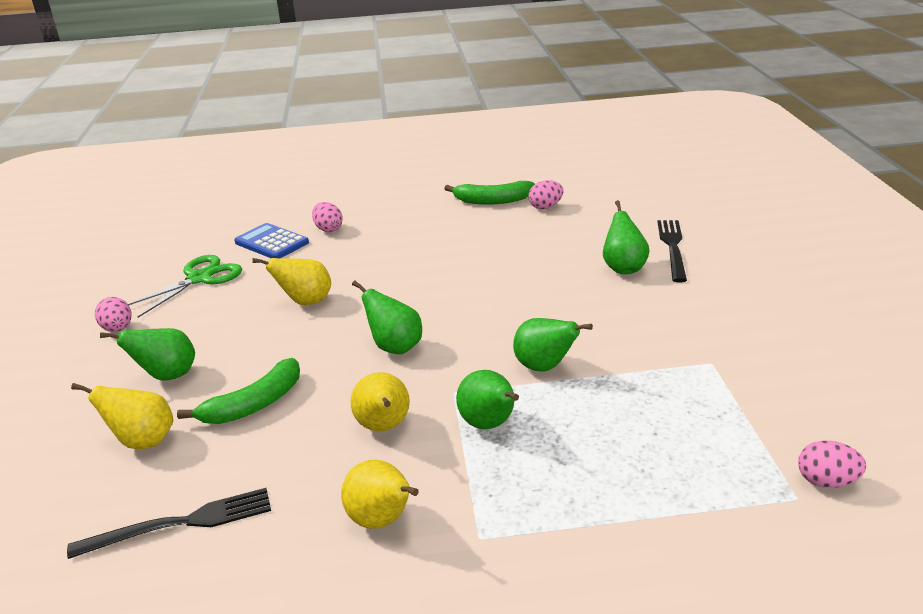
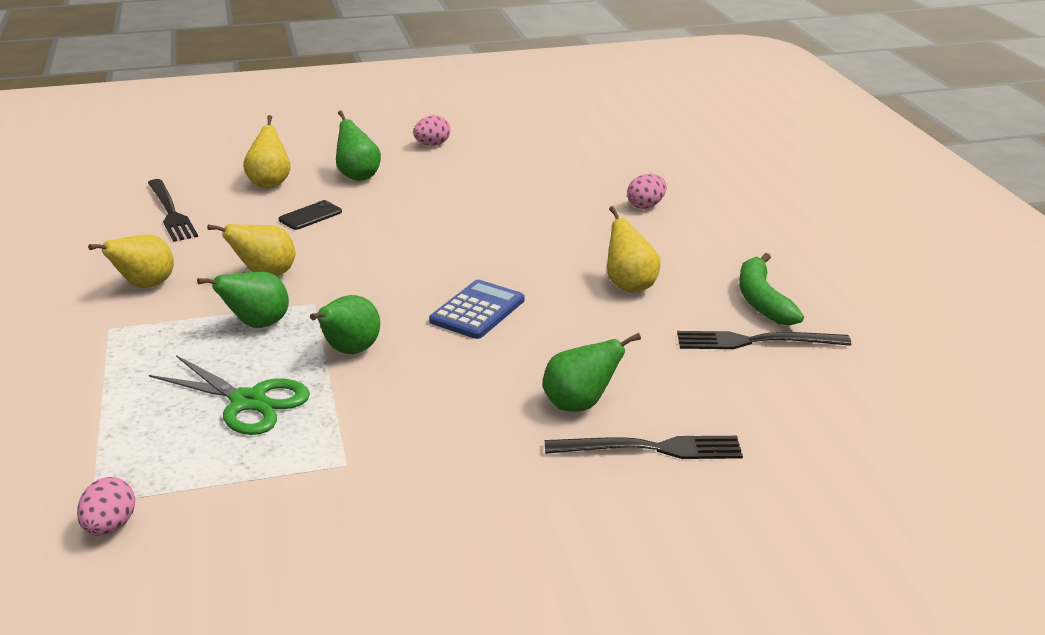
camera: 80 degrees right, 0 degrees up
(199, 278) = (524, 160): green scissors -> green scissors (248, 401)
(254, 404) = (310, 216): green banana -> black phone
(271, 243) = (606, 181): blue calculator -> blue calculator (477, 311)
(305, 302) = (481, 214): yellow pear -> yellow pear (629, 285)
(395, 347) = (394, 267): green pear -> none
(545, 207) = (756, 341): pink egg -> black fork

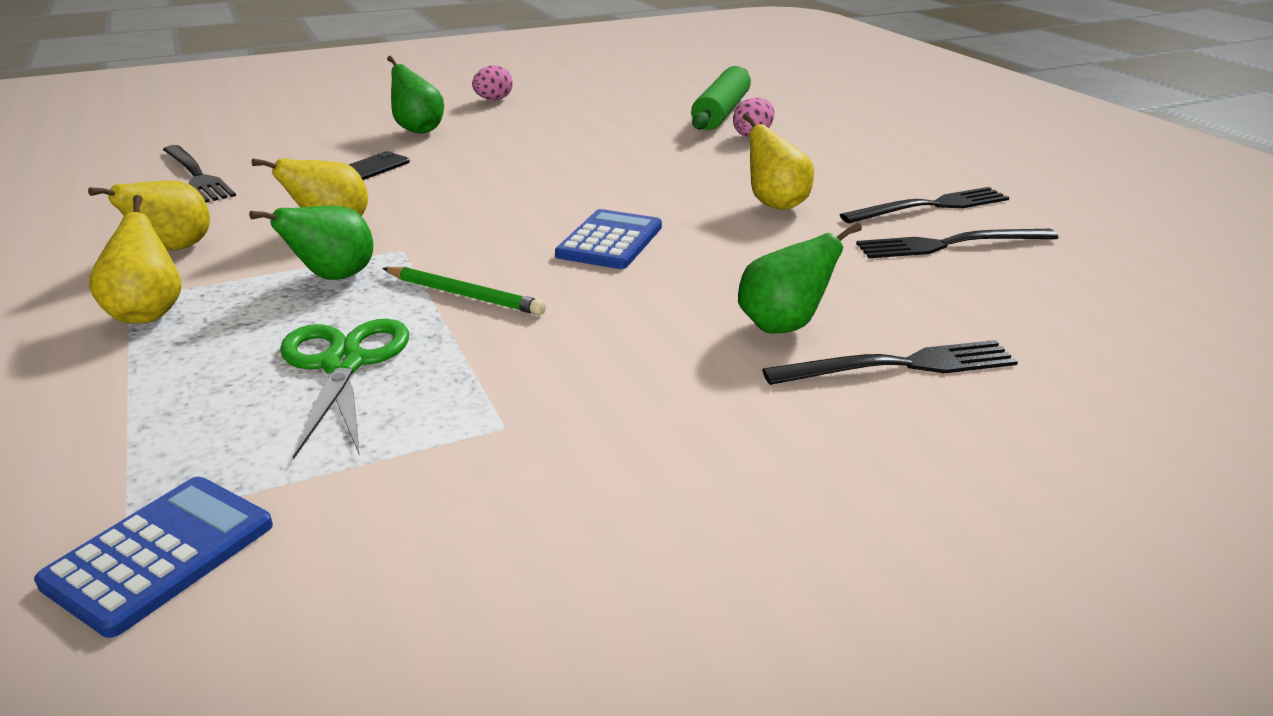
camera: 10 degrees left, 0 degrees up
(110, 526) = (160, 554): pink egg -> blue calculator
(248, 401) = (343, 364): green scissors -> green scissors turned 120 degrees counterclockwise
(270, 183) = (315, 142): yellow pear -> yellow pear (148, 313)
(349, 351) = (464, 295): green pear -> green pencil
(629, 176) = (721, 112): none -> green rolling pin
(762, 300) = (930, 206): green banana -> black fork

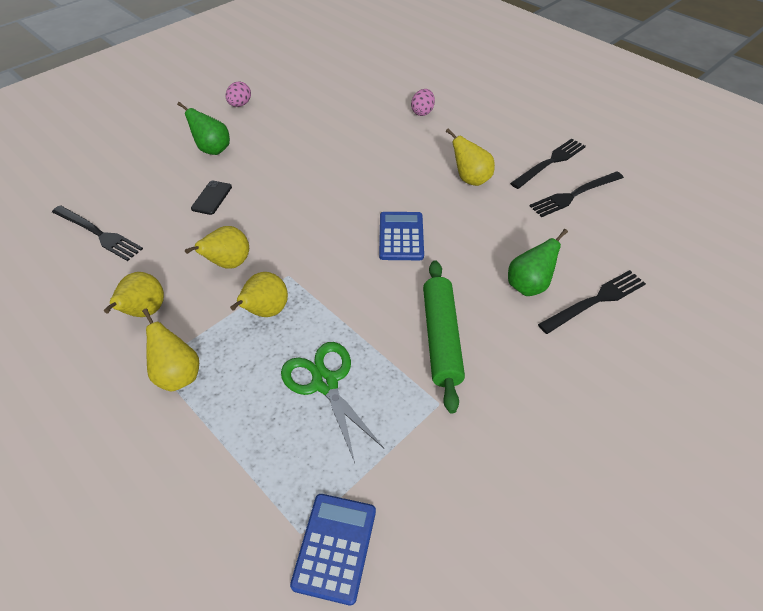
camera: 20 degrees left, 20 degrees up
(333, 277) = (266, 311): green pear -> yellow pear
(464, 295) = (352, 306): green pencil -> none
(721, 112) = (391, 91): green rolling pin -> green rolling pin (441, 338)

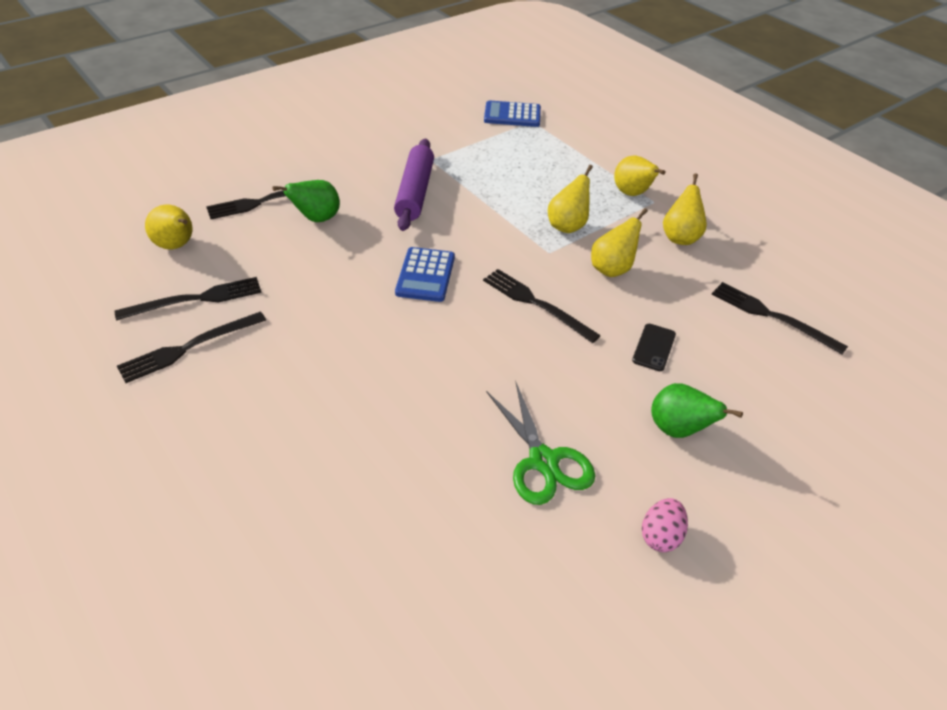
camera: 175 degrees left, 5 degrees down
(302, 222) = (536, 304): none -> black fork
(325, 383) = (515, 177): green scissors -> green scissors (543, 461)
(334, 547) = (512, 115): blue calculator -> blue calculator turned 75 degrees clockwise
(422, 112) = (328, 473): pink egg -> none
(441, 338) = (415, 192): green rolling pin -> purple rolling pin
(470, 179) = (313, 335): yellow pear -> yellow pear (176, 246)

